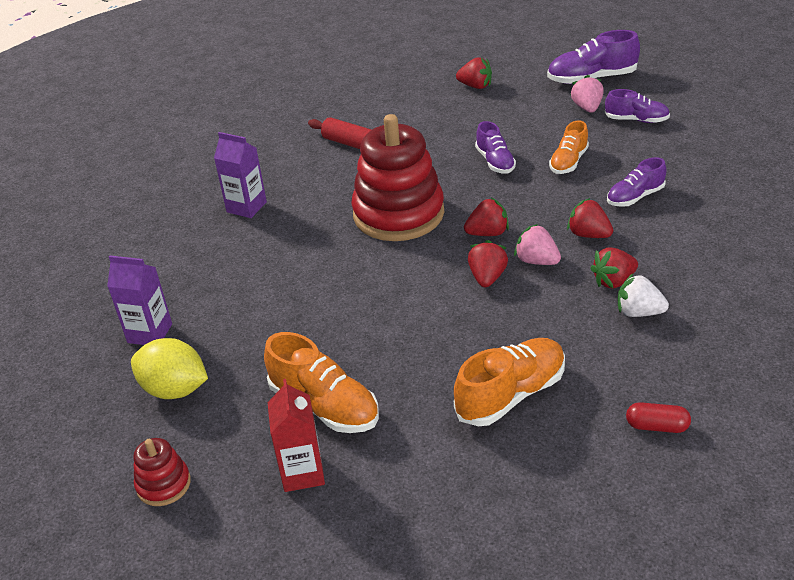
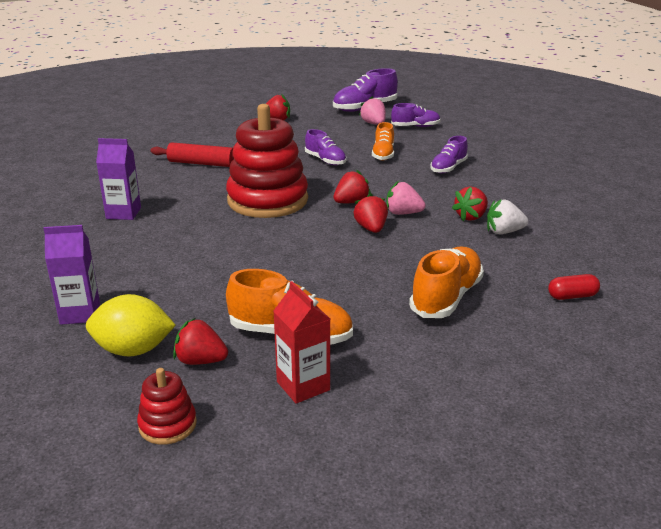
camera: 25 degrees left, 10 degrees down
(588, 234) = (431, 193): red strawberry -> red strawberry (200, 361)

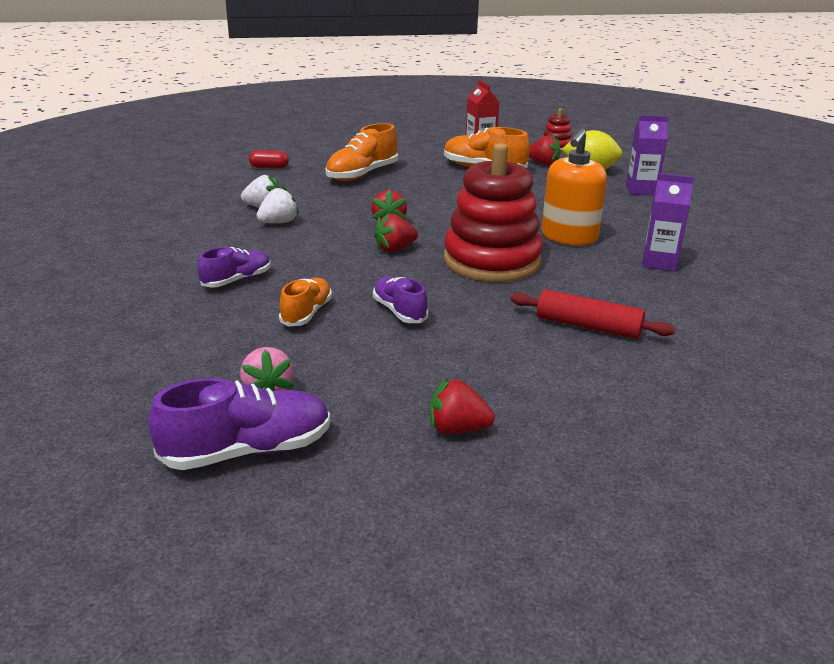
camera: 170 degrees left, 0 degrees up
(196, 230) = (569, 237): none -> orange soap dispenser
(403, 213) = (346, 232): pink strawberry -> none
(415, 126) = (198, 371): purple shoe -> none
(471, 217) = (278, 222): red strawberry -> white strawberry

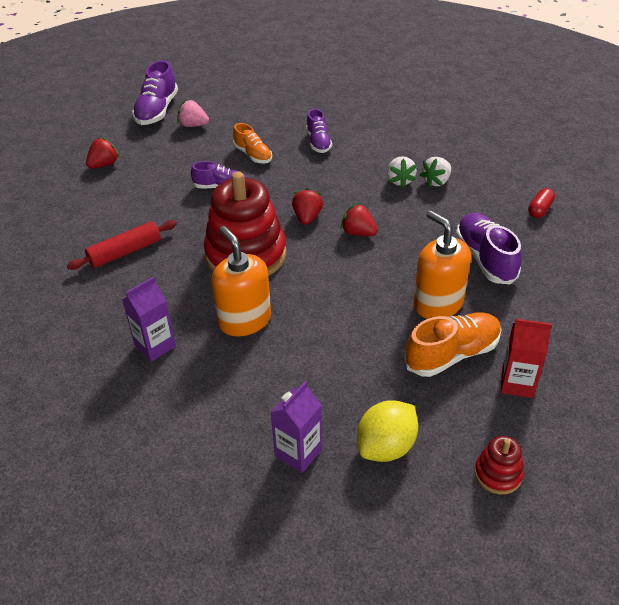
camera: 125 degrees right, 15 degrees up
(362, 174) = (485, 258): orange shoe -> purple shoe
(439, 180) = (438, 304): none -> orange soap dispenser
(543, 163) = (438, 417): red strawberry -> none

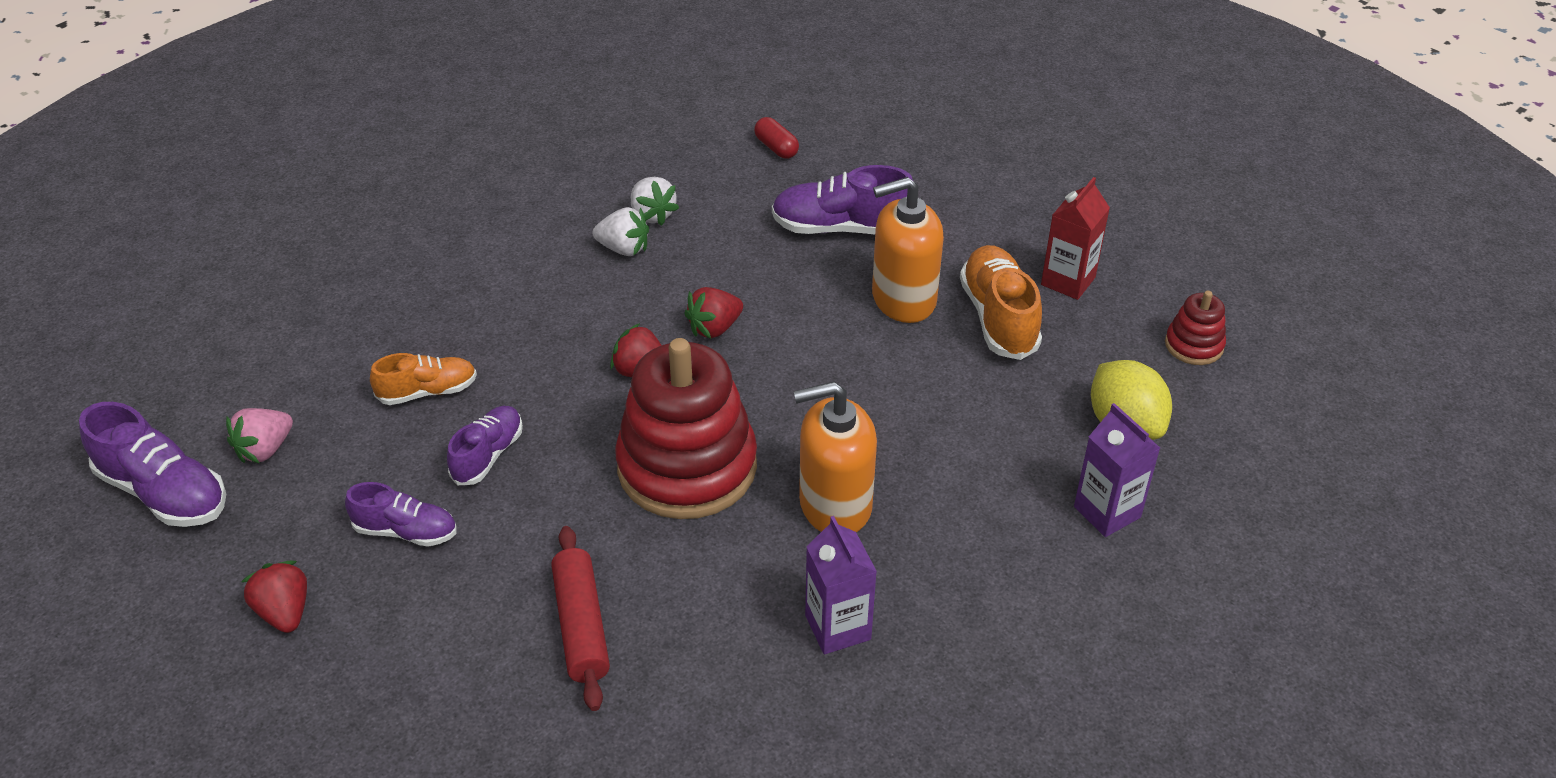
camera: 70 degrees left, 0 degrees up
(318, 142) = (457, 304): purple shoe -> purple shoe (406, 531)

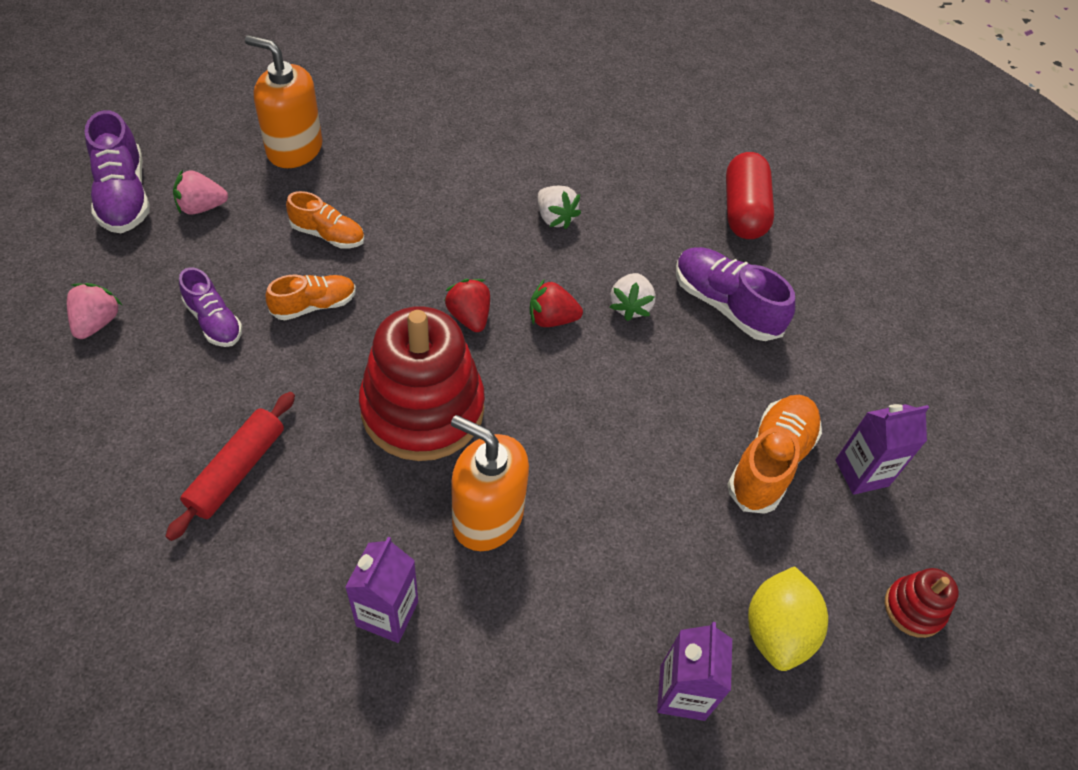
camera: 35 degrees right, 10 degrees up
(284, 612) = (97, 322): red strawberry -> pink strawberry
(488, 455) = (314, 305): purple shoe -> orange shoe
(652, 215) = (601, 205): white strawberry -> white strawberry (630, 306)
(776, 148) = (743, 211): red capsule -> red capsule, size x1.94
(903, 299) = (711, 393): orange soap dispenser -> orange soap dispenser (294, 149)
(1068, 281) = (861, 473): red carton -> purple carton

